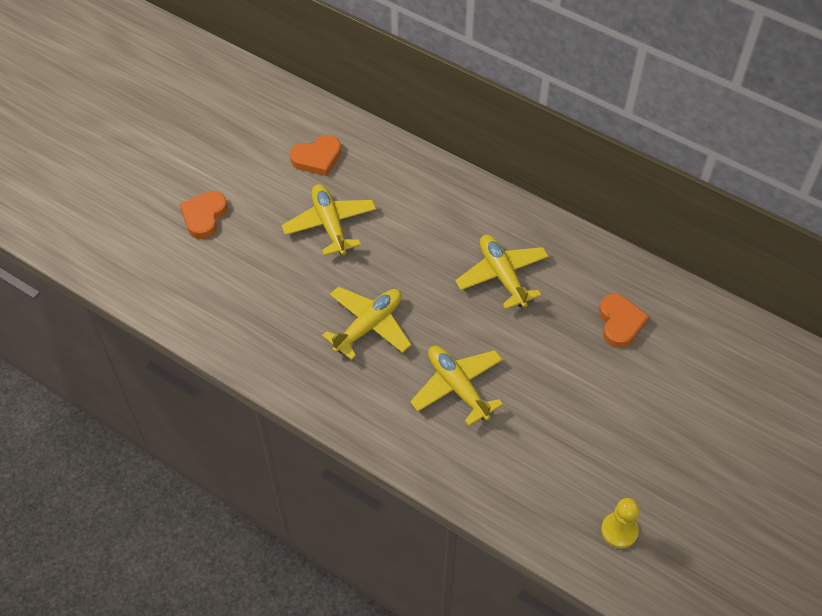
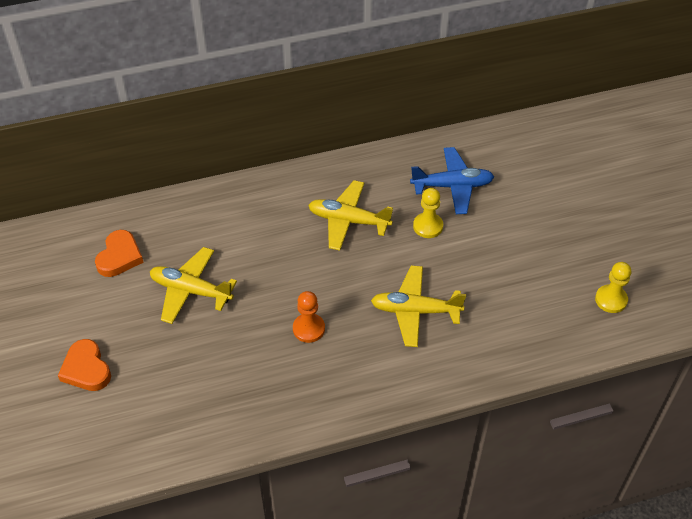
camera: 50 degrees left, 5 degrees down
(368, 326) = (308, 329): yellow plane -> orange pawn
(556, 335) = (428, 226): none -> yellow pawn
(620, 323) = (452, 186): orange heart -> blue plane

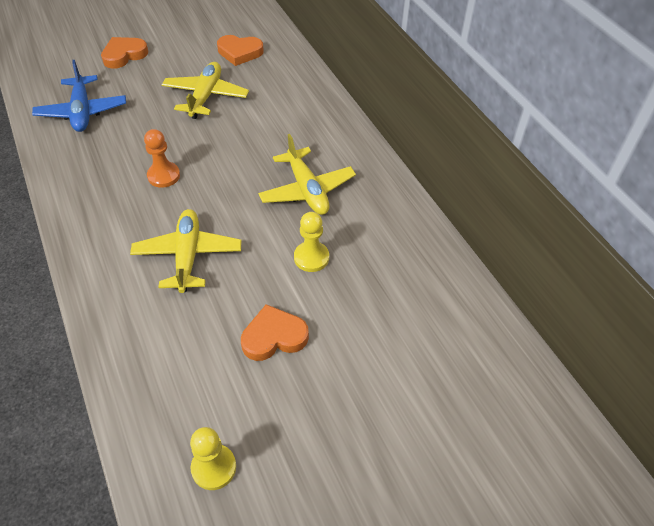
camera: 80 degrees right, 0 degrees up
(348, 221) = (307, 190): yellow plane -> yellow plane turned 150 degrees clockwise
(452, 186) = (380, 276): blue plane -> blue plane (82, 112)
(504, 257) = (274, 337): none -> orange heart

